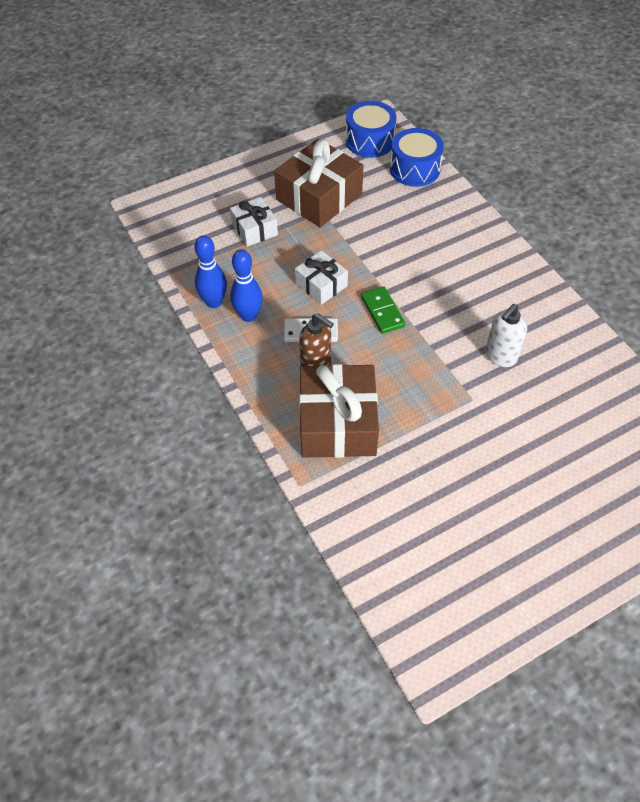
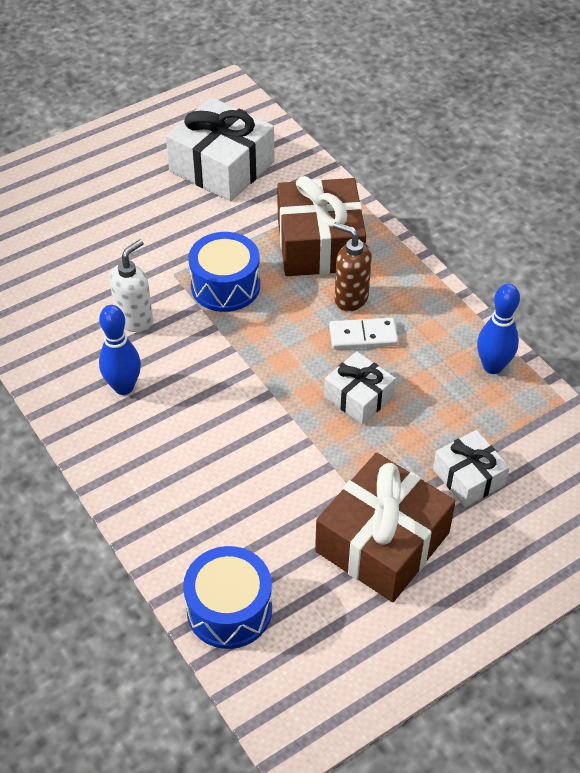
camera: 175 degrees right, 5 degrees down
(248, 316) = (444, 351): blue bowling pin -> blue bowling pin (123, 387)
(370, 141) = (309, 672): blue drum -> blue drum (225, 286)
(382, 312) = (276, 365): green domino -> none
(434, 531) = (222, 166): none -> white gift

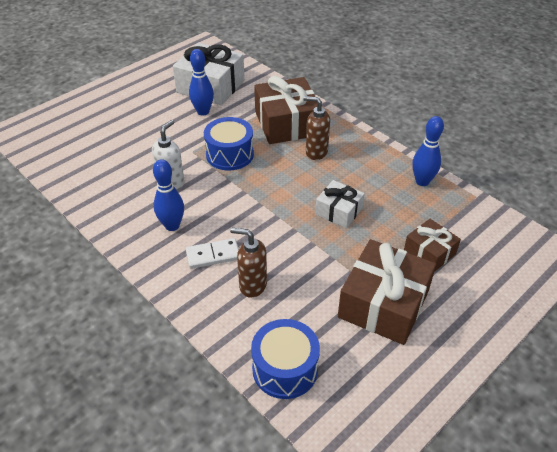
camera: 10 degrees left, 5 degrees down
(202, 209) = (203, 112): none -> blue bowling pin
(213, 490) = (252, 285): none -> brown soap dispenser
(363, 336) = (331, 174): white domino -> white domino (213, 255)
(468, 477) = (429, 252): white gift -> brown gift

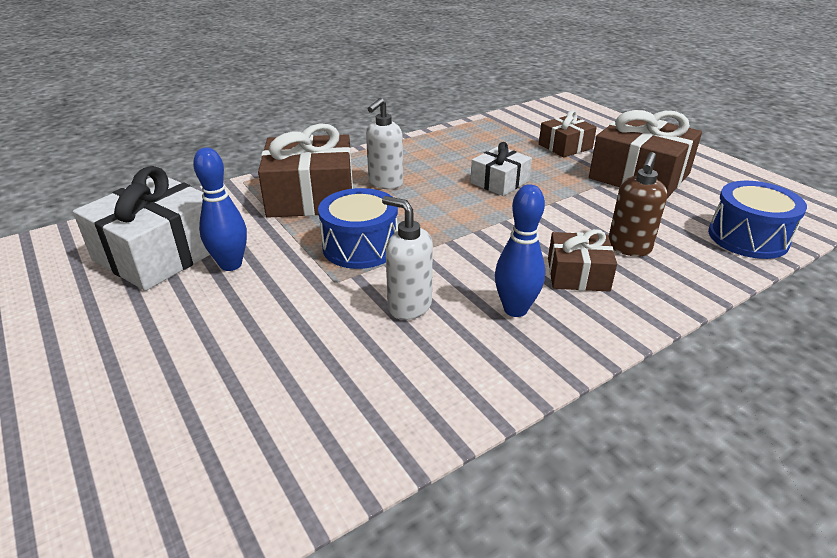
camera: 80 degrees left, 10 degrees down
(213, 255) = (578, 274): white domino -> brown gift
(316, 152) = (385, 183): brown soap dispenser -> white soap dispenser
(422, 181) = (459, 135): blue bowling pin -> none

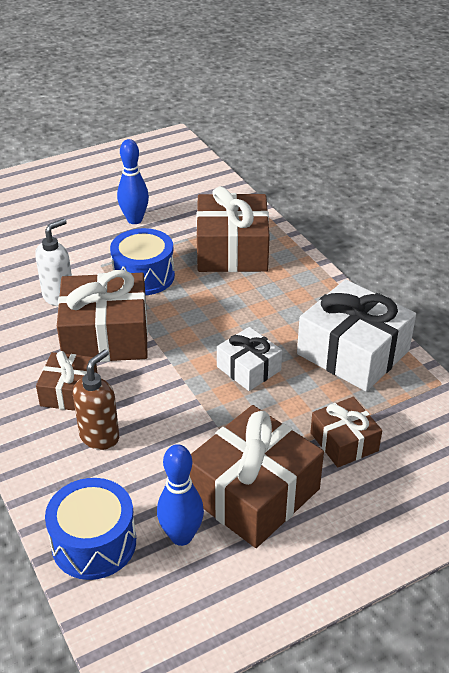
camera: 95 degrees right, 5 degrees up
(160, 253) = (158, 191): white gift -> white gift (353, 352)
(385, 183) = (253, 291): white soap dispenser -> none
(477, 261) = (106, 335): none -> brown gift
(515, 309) = (37, 348): blue bowling pin -> blue bowling pin (181, 536)
(628, 248) = (100, 436): brown soap dispenser -> brown soap dispenser turned 90 degrees clockwise

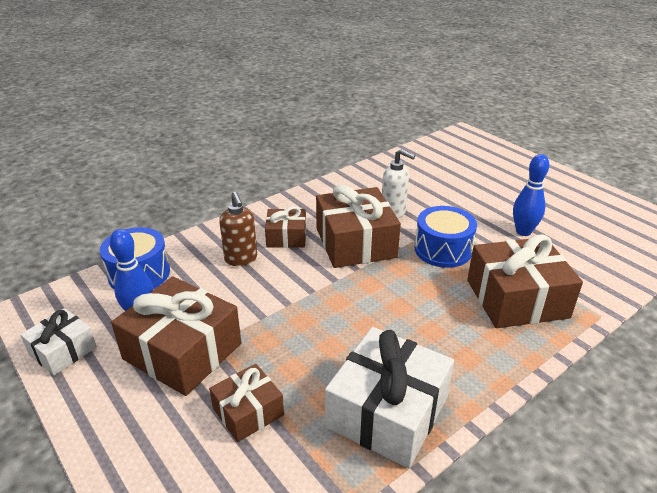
camera: 80 degrees right, 5 degrees down
(100, 436) = (241, 259): brown soap dispenser -> brown soap dispenser turned 45 degrees clockwise
(248, 368) = (338, 331): white gift -> white gift (63, 351)

